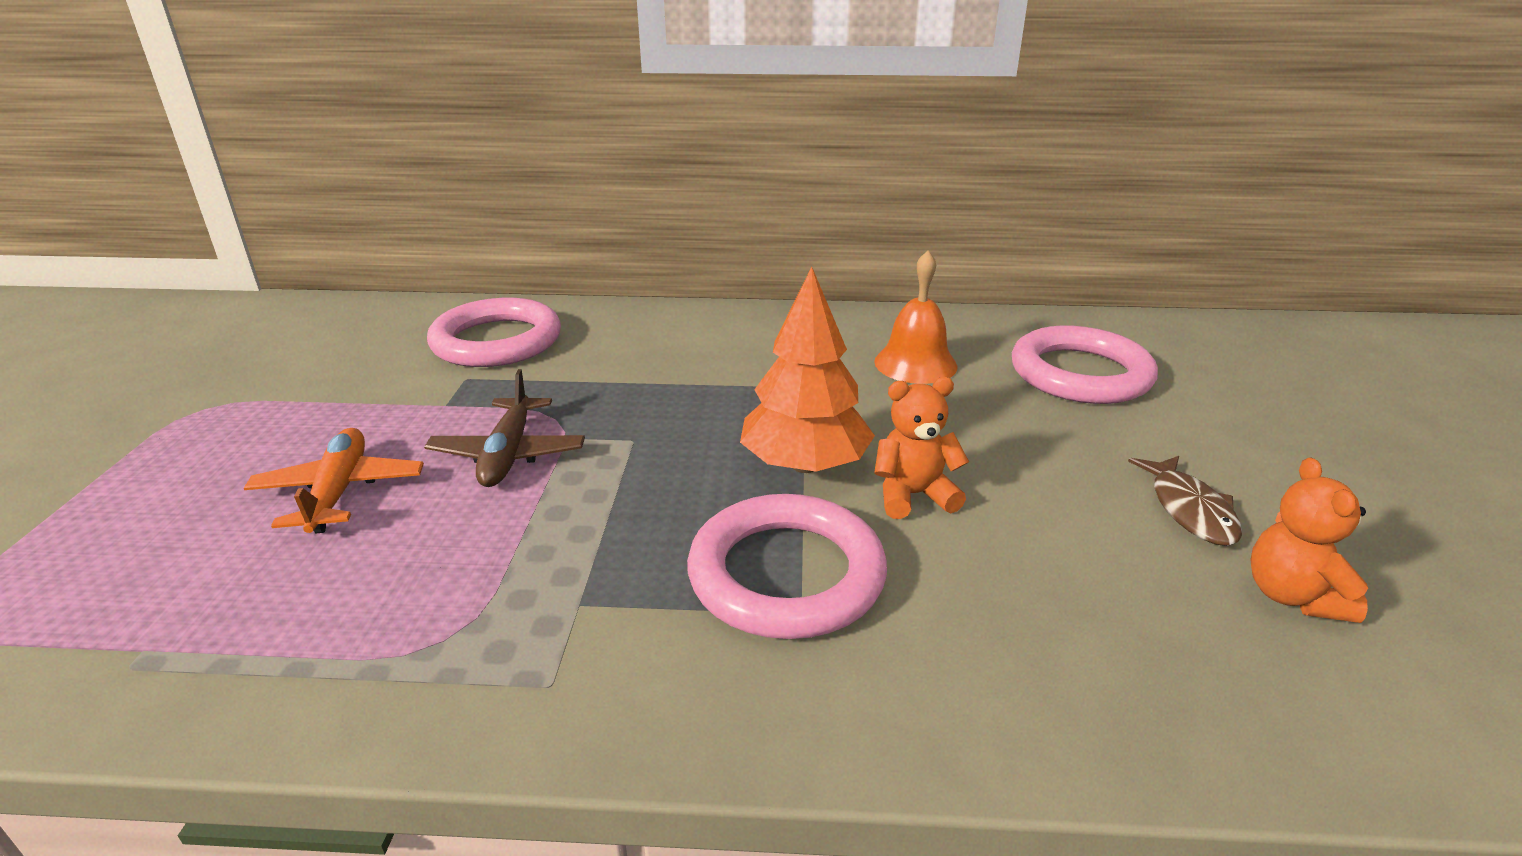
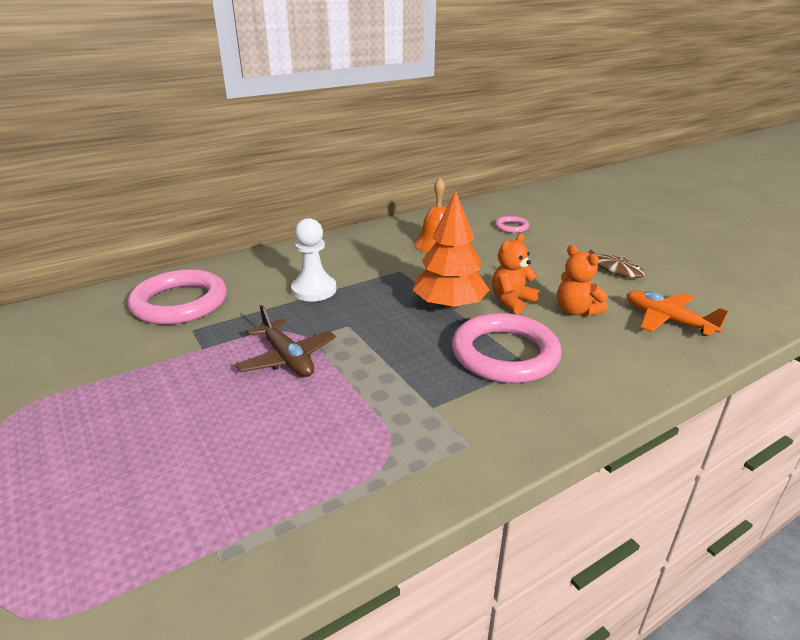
camera: 35 degrees left, 0 degrees up
(339, 491) = (208, 418): orange plane -> orange plane (667, 320)
(657, 376) = (314, 290): none -> white pawn
(1080, 374) = (511, 227): pink ring -> pink ring, size x0.46
(1292, 596) = (676, 287): orange teddy bear -> orange teddy bear (576, 311)

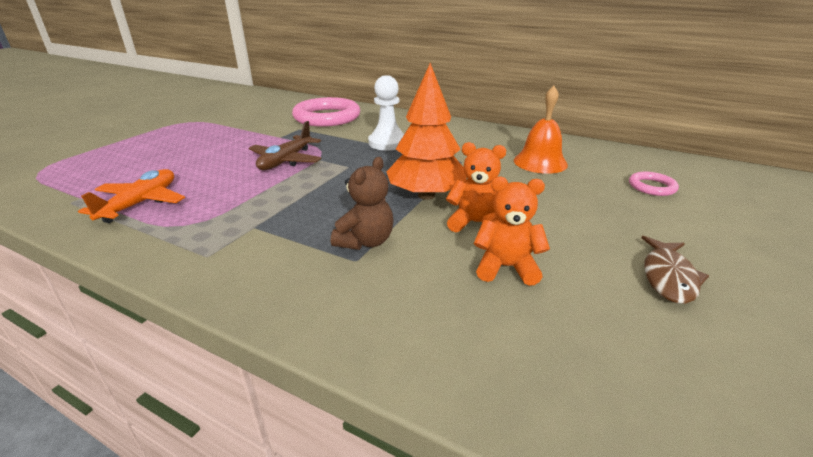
camera: 60 degrees right, 0 degrees up
(505, 354) = (365, 241): pink ring -> brown teddy bear
(576, 311) = (506, 267): orange teddy bear -> orange teddy bear turned 75 degrees clockwise
(667, 320) = (580, 353): orange plane -> orange plane (141, 203)

